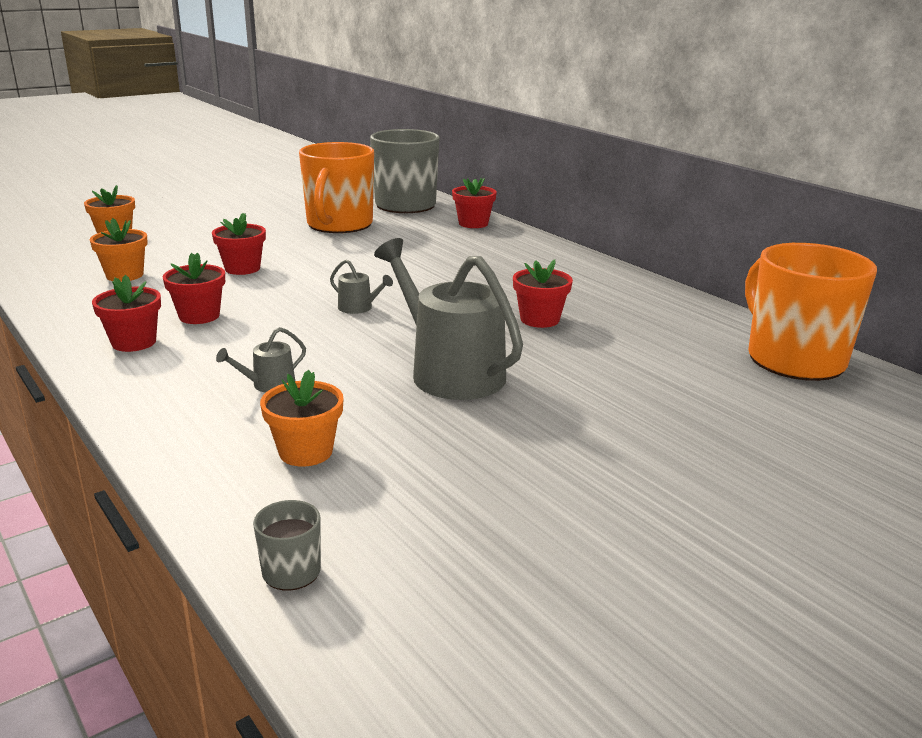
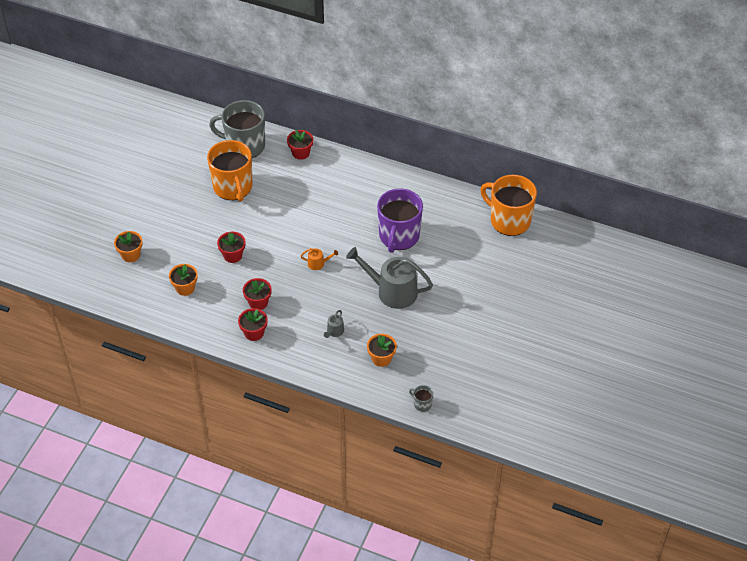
camera: 30 degrees left, 25 degrees up
(359, 308) = (318, 263): grey watering can -> orange watering can
(539, 319) = (399, 236): red flower pot -> purple mug

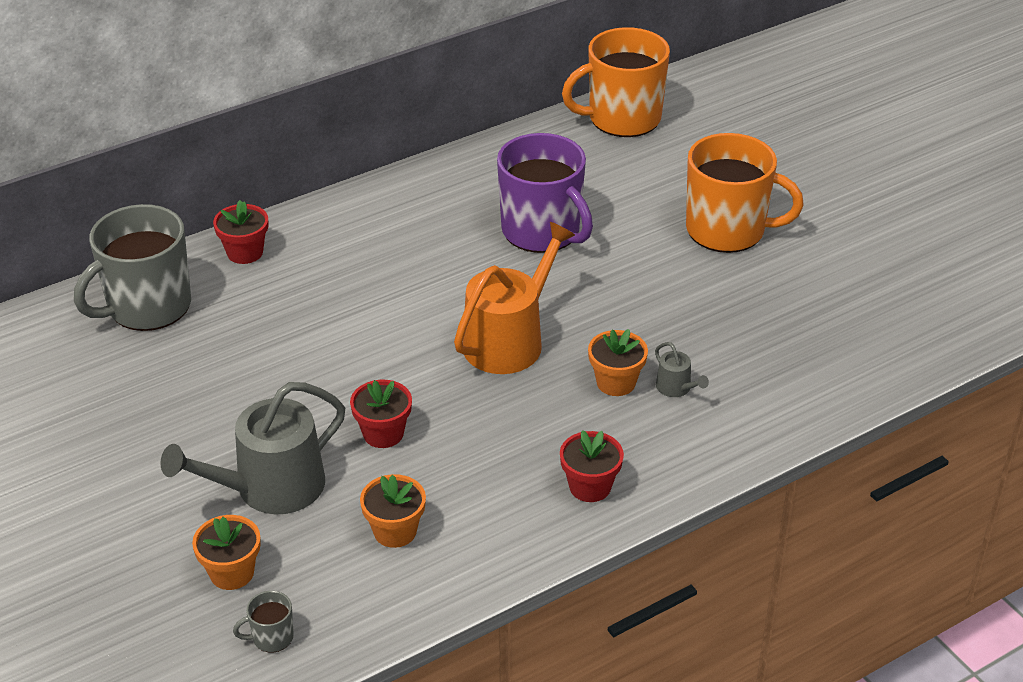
camera: 55 degrees left, 10 degrees down
(233, 187) = (226, 363): orange mug -> orange mug (727, 230)
(258, 302) = (525, 450): red flower pot -> none
(318, 263) = (509, 340): orange watering can -> orange watering can, size x2.33
(381, 358) = (780, 361): orange flower pot -> orange flower pot (616, 382)
(392, 291) = (649, 288): grey watering can -> grey watering can (270, 488)
(422, 404) = (911, 359): grey mug -> grey mug (271, 637)

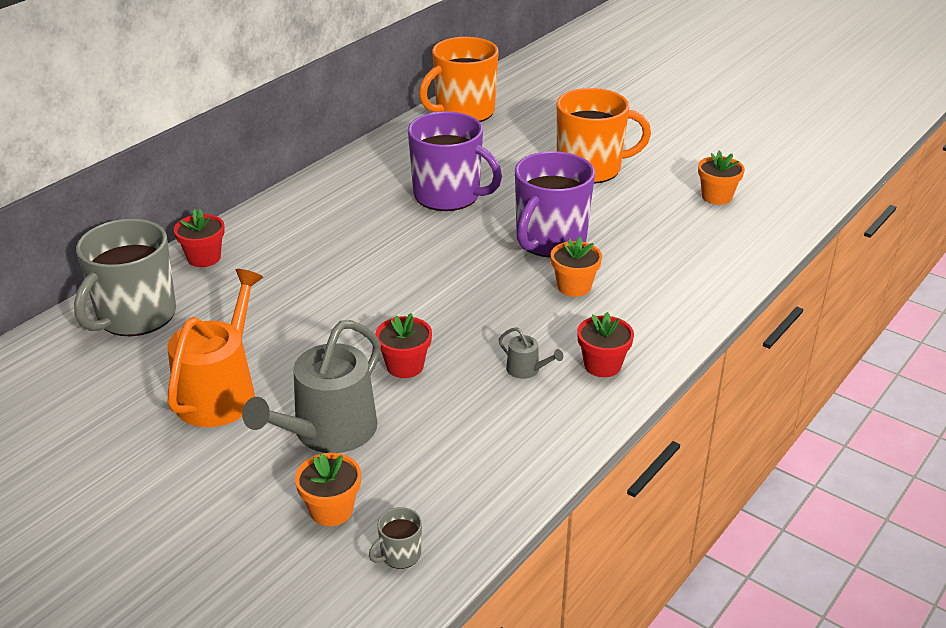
camera: 20 degrees left, 5 degrees down
(395, 531) = (460, 439): orange flower pot -> orange flower pot (716, 197)
(509, 340) = (469, 275): orange watering can -> orange watering can (220, 392)
(623, 317) = (550, 240): none -> purple mug
(676, 388) = (623, 280): grey watering can -> grey watering can (526, 370)

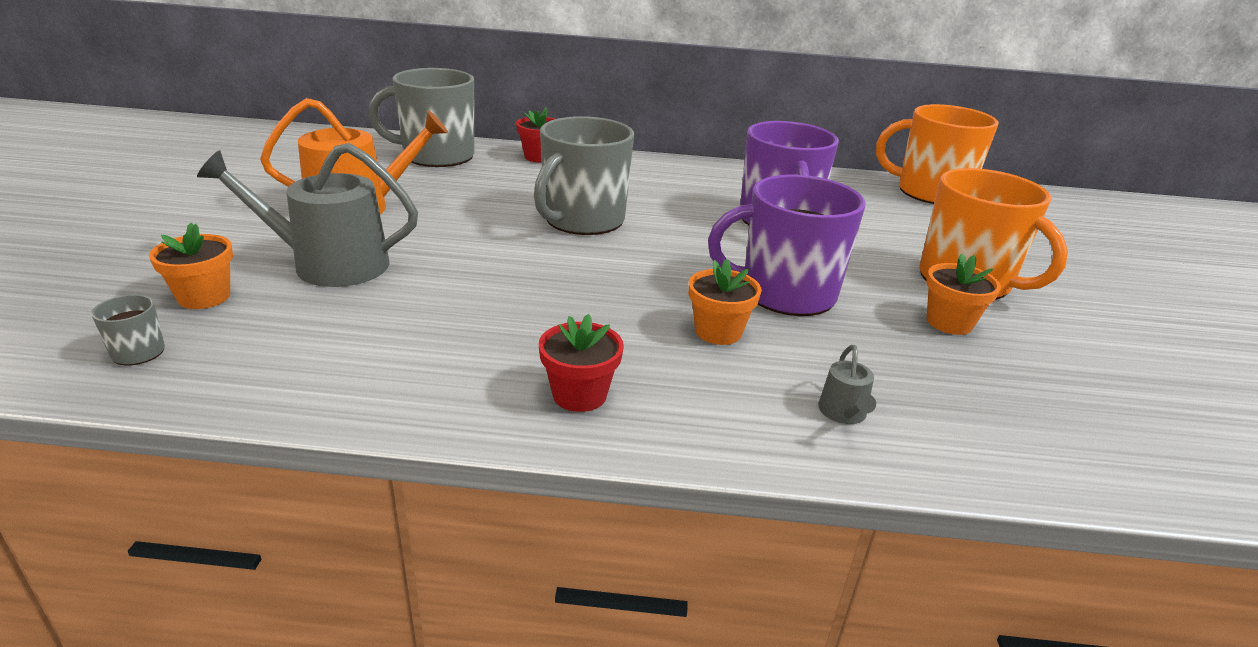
camera: 55 degrees right, 5 degrees down
(363, 281) = (583, 220): none -> grey mug
(405, 366) = (465, 273): red flower pot -> none
(526, 370) = (521, 343): grey watering can -> grey watering can (843, 413)
(716, 197) = (1082, 389): orange flower pot -> orange flower pot (949, 322)

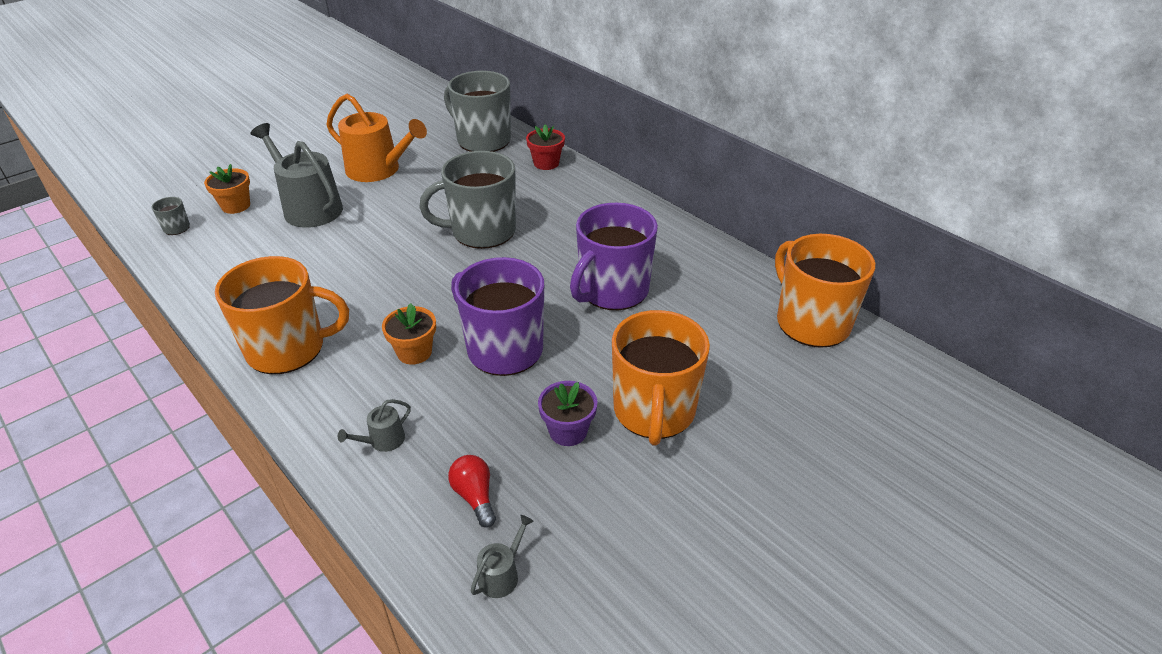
camera: 45 degrees right, 10 degrees up
(579, 395) = (288, 349): red flower pot -> orange mug
(949, 322) = (568, 431): orange flower pot -> purple flower pot
(995, 405) = (475, 496): none -> red light bulb
(1128, 444) = (501, 574): none -> grey watering can

